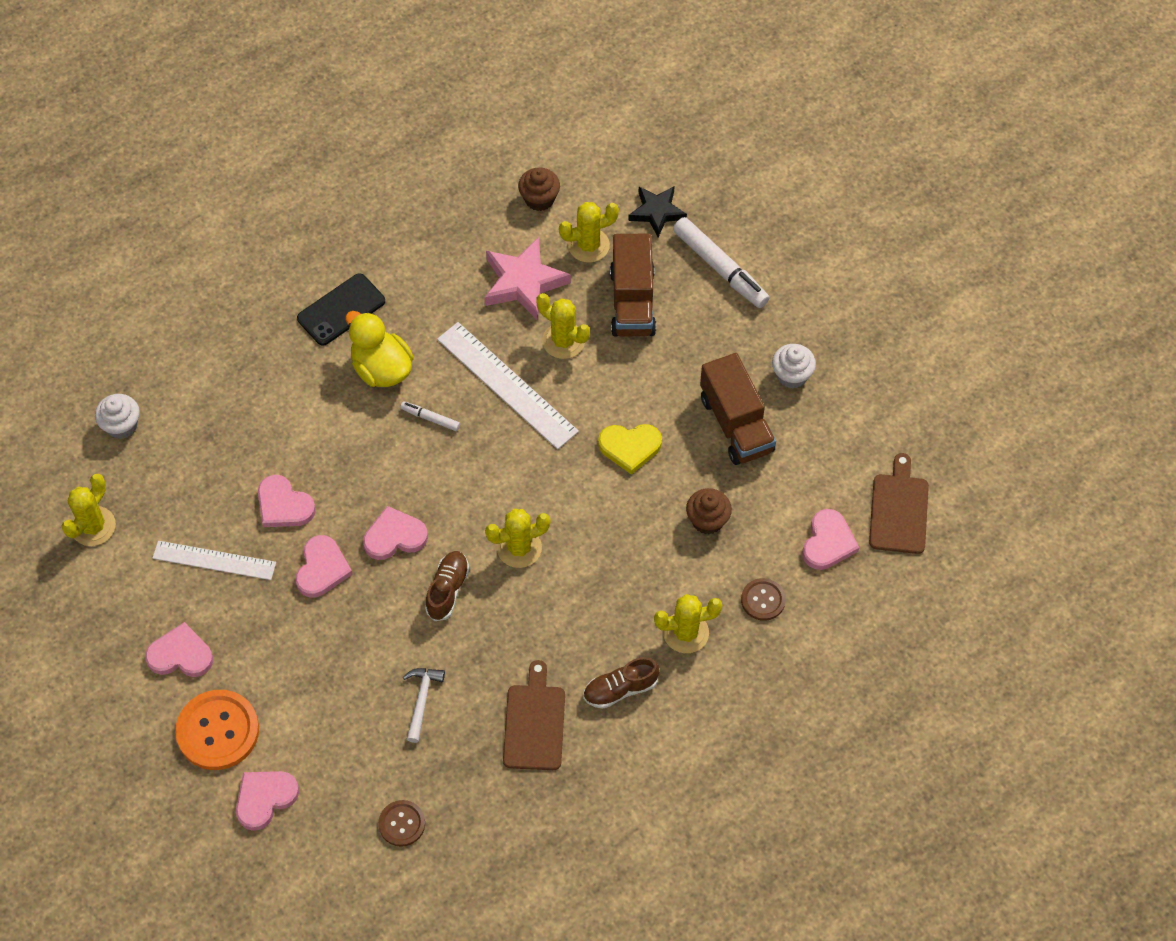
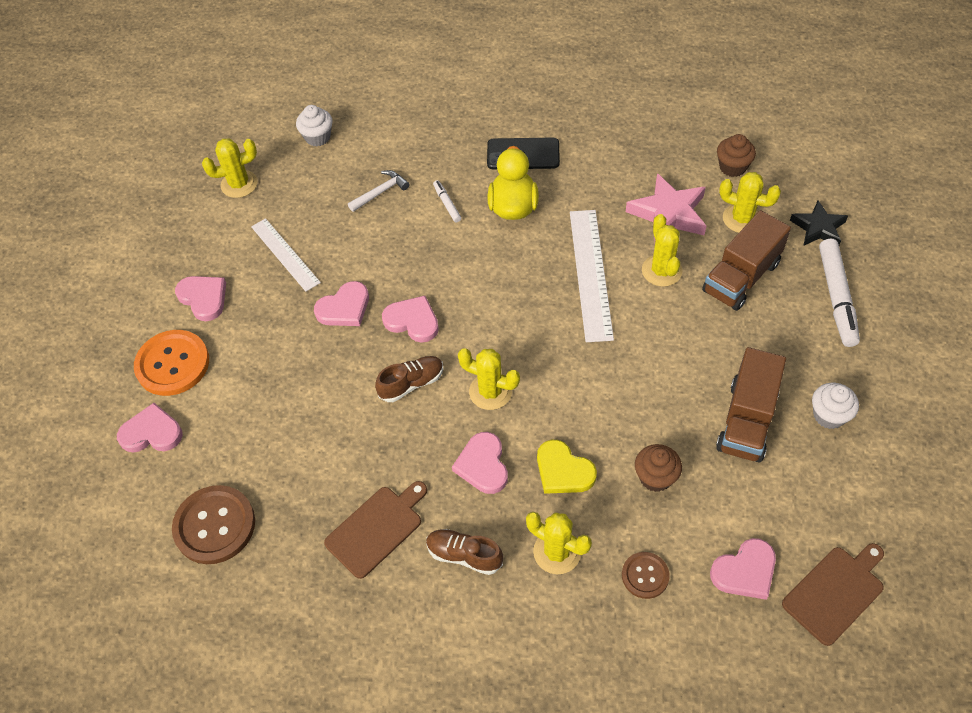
camera: 45 degrees right, 5 degrees down
(284, 505) = (362, 250): pink heart -> pink heart (483, 465)
(402, 824) = (215, 526): brown button -> brown button, size x1.80
(421, 700) = (317, 447): white hammer -> white hammer (380, 192)
(431, 418) = (514, 260): white marker -> white marker (447, 204)
(630, 447) = (643, 379): yellow heart -> yellow heart (563, 471)

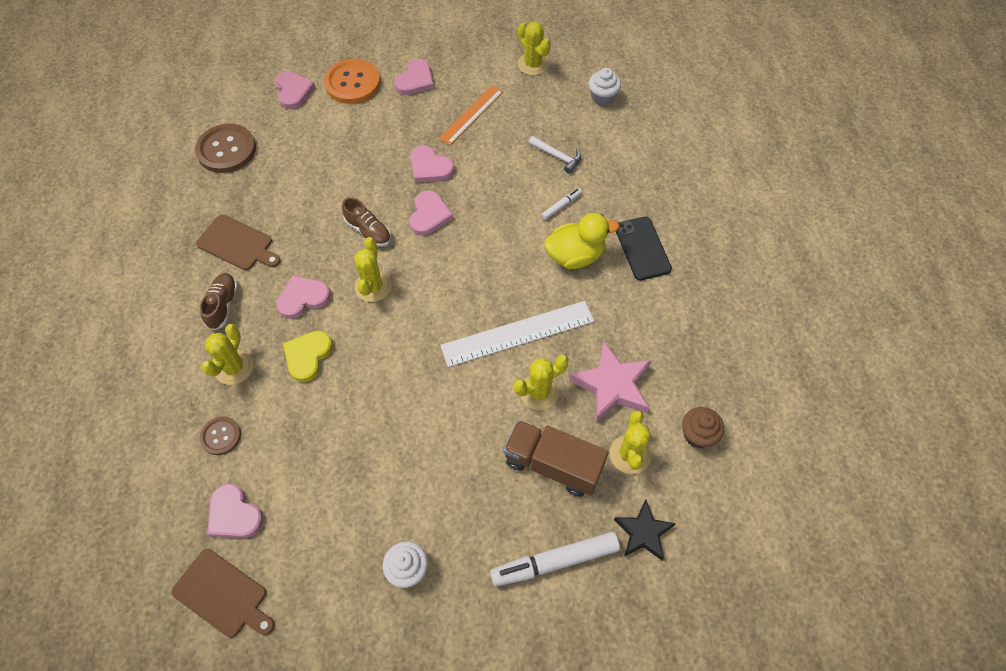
camera: 70 degrees right, 5 degrees up
(285, 254) = (471, 114): white ruler -> orange ruler
(655, 477) = (313, 427): brown cupcake -> none
(746, 420) = (386, 494): brown truck -> none

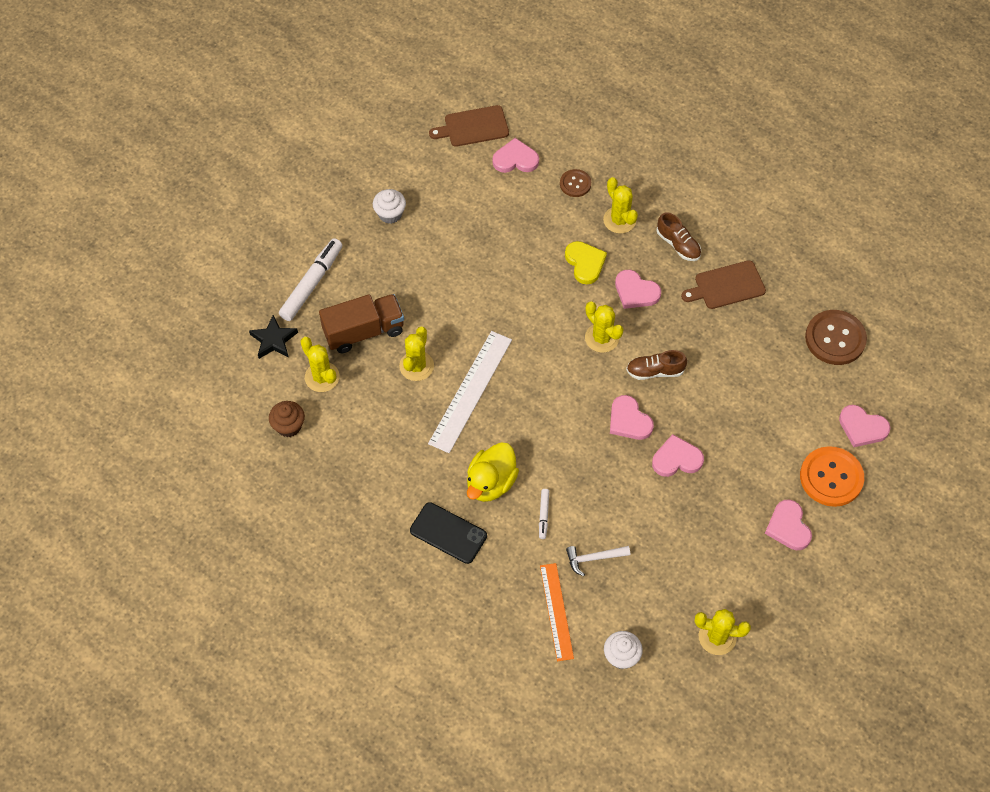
camera: 135 degrees right, 0 degrees up
(303, 298) = (635, 292): pink heart -> pink heart turned 105 degrees clockwise
(471, 114) = (704, 536): orange ruler -> orange ruler (556, 611)
(612, 385) = (373, 410): pink star -> none

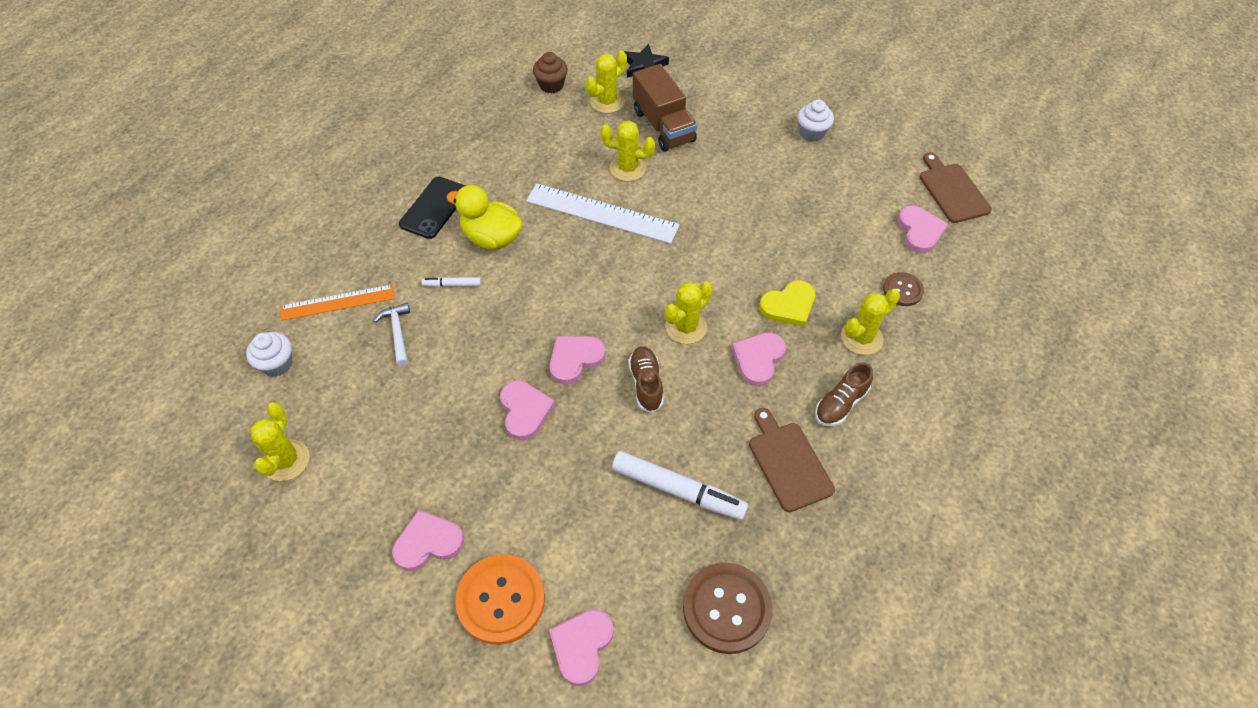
camera: 85 degrees right, 5 degrees down
(311, 284) = (712, 84): white marker -> white marker (677, 490)

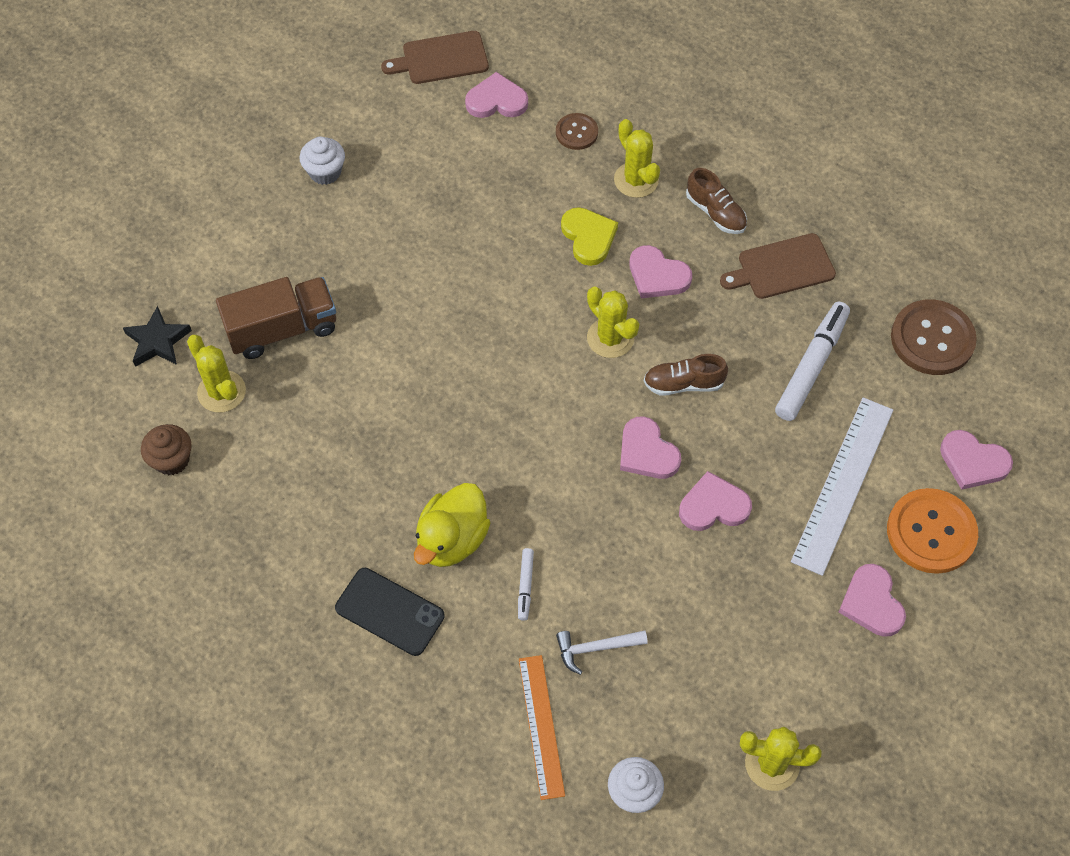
camera: 85 degrees left, 5 degrees up
(602, 213) = (427, 411): white ruler -> white ruler (842, 484)
(627, 168) = (353, 376): yellow cactus -> none

